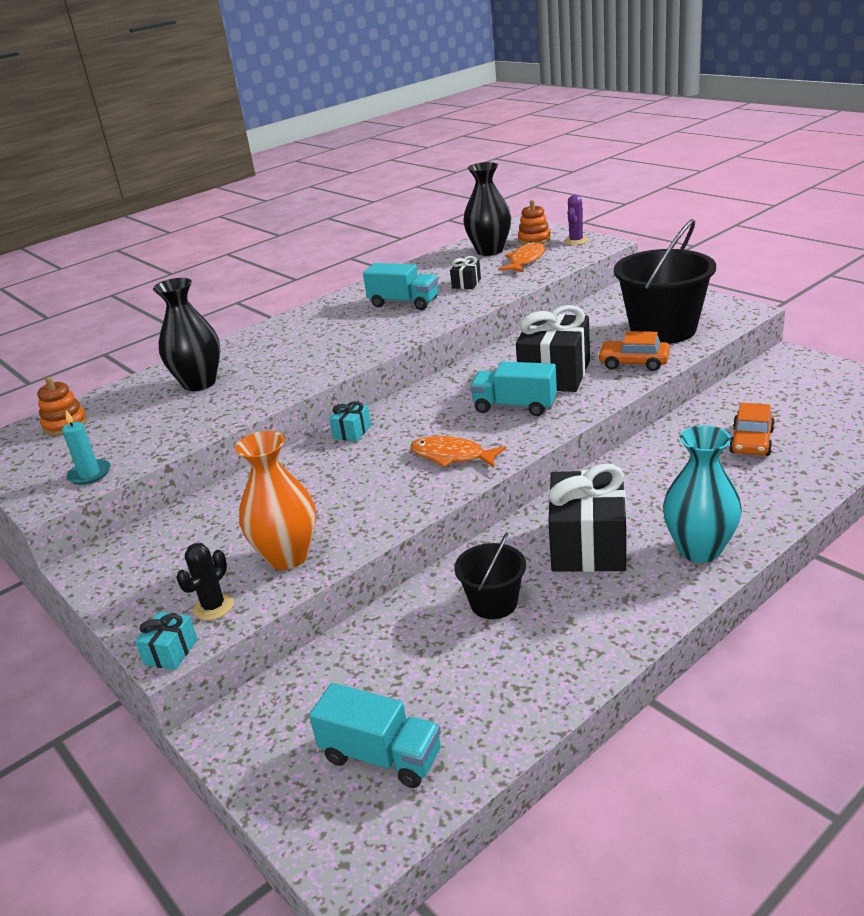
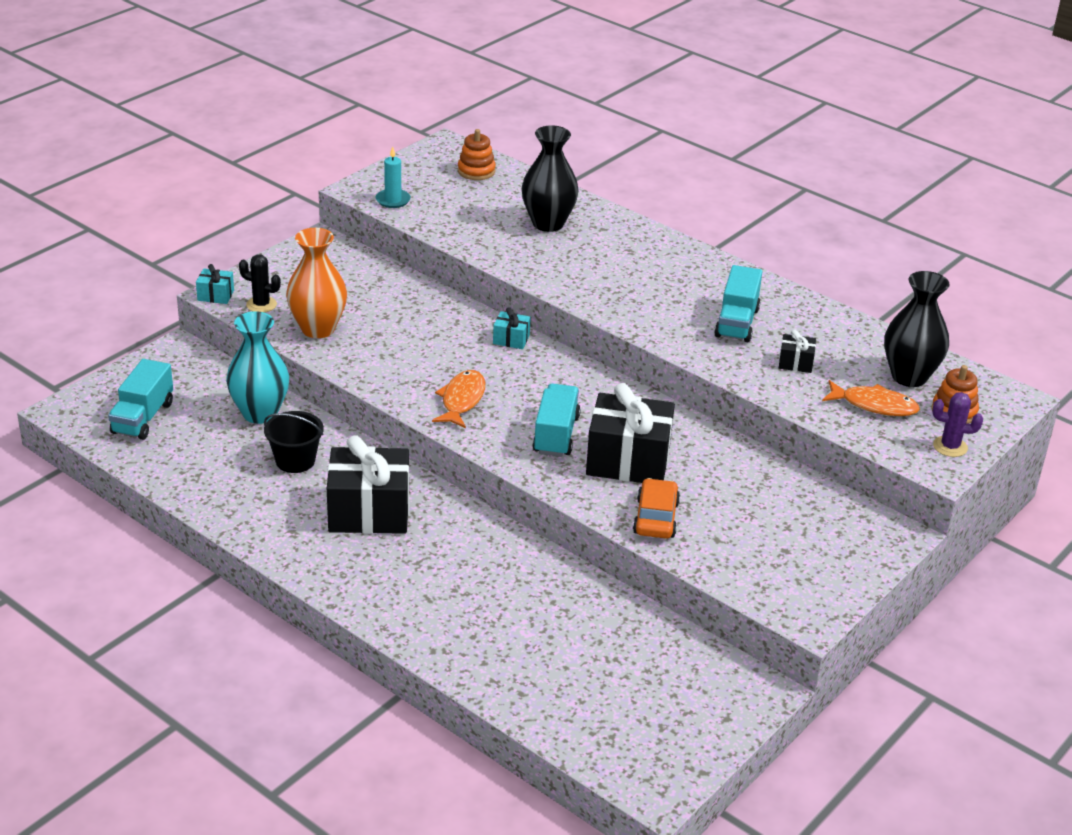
camera: 75 degrees right, 5 degrees up
(663, 330) = (747, 545): black bucket -> none
(699, 549) = (355, 578): turquoise vase -> turquoise vase (260, 413)
(751, 441) = (547, 632): orange car -> none

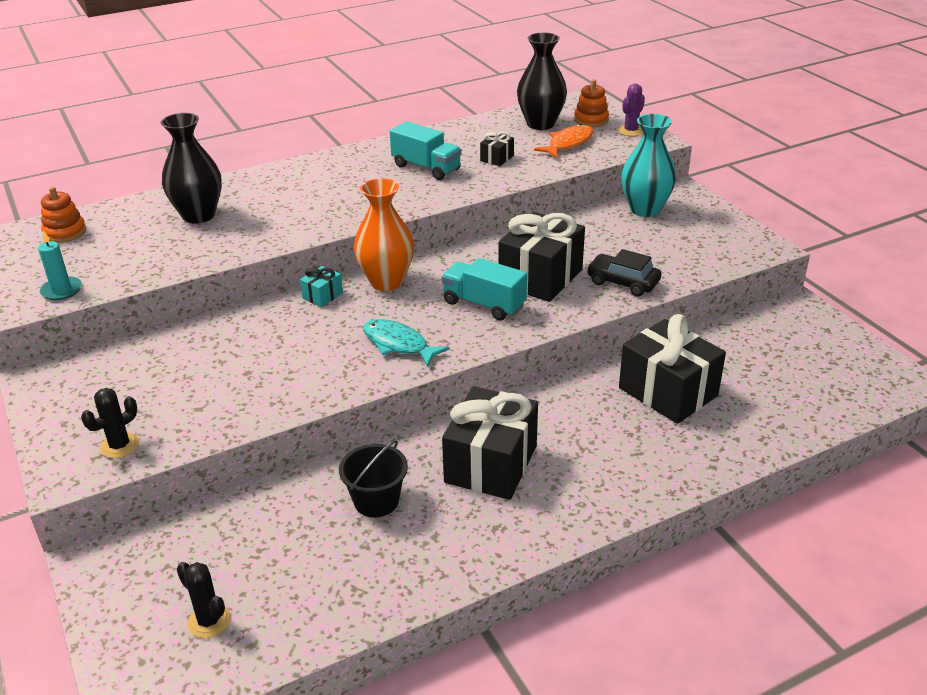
camera: 65 degrees left, 0 degrees up
(143, 418) = (209, 621): turquoise truck -> black cactus
(215, 295) = (66, 480): turquoise gift -> none
(260, 413) = (273, 512): turquoise vase -> turquoise vase (645, 209)
(318, 329) = (204, 412): orange vase -> orange vase (386, 281)
(461, 400) = (398, 344): orange fish -> turquoise fish
(534, 605) = (668, 392): none -> black gift
(656, 518) = (623, 282): orange car -> black car

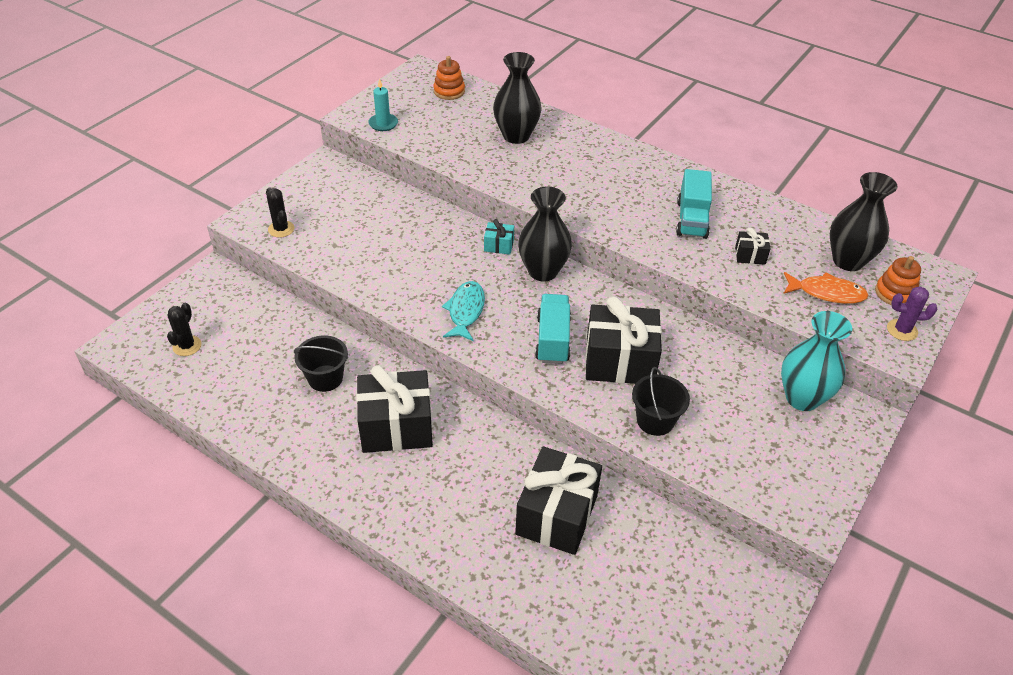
camera: 60 degrees right, 10 degrees up
(120, 446) = (281, 229): black cactus -> black cactus turned 45 degrees clockwise
(386, 281) = (543, 271): orange vase -> black vase
(623, 282) = (655, 420): black car -> black bucket

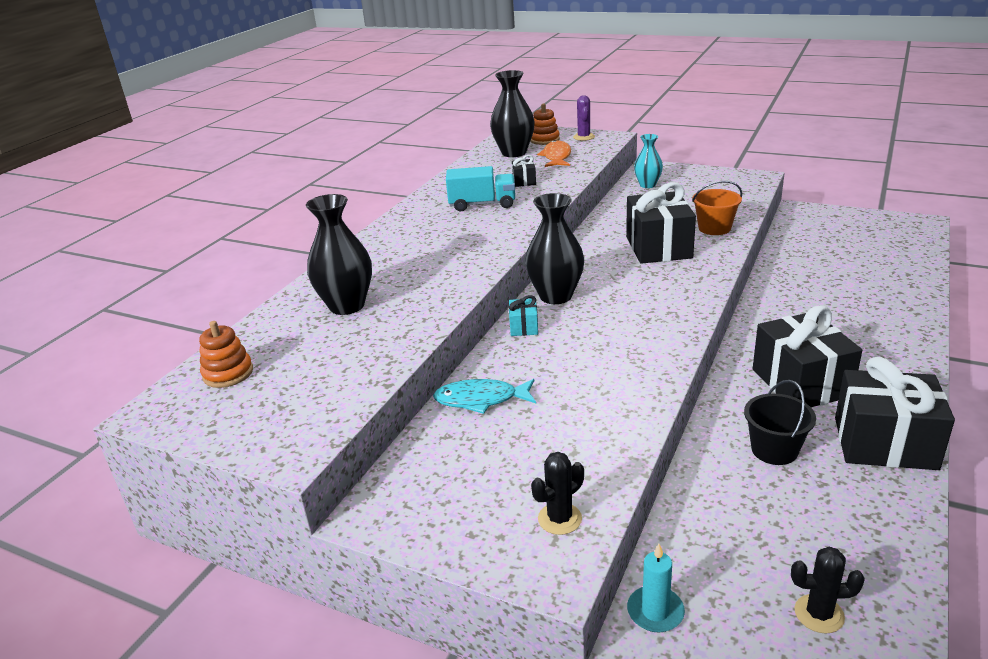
camera: 95 degrees left, 15 degrees down
(383, 124) = (319, 417): turquoise candle -> turquoise candle (655, 611)
(465, 311) = (643, 329): turquoise fish -> turquoise fish (481, 399)
(552, 340) = (653, 278): turquoise truck -> none
(557, 515) = (819, 286): black gift -> black gift (884, 443)
(655, 420) = (714, 228): black bucket -> orange bucket
(802, 398) = (647, 185): turquoise vase -> turquoise vase, size x0.62

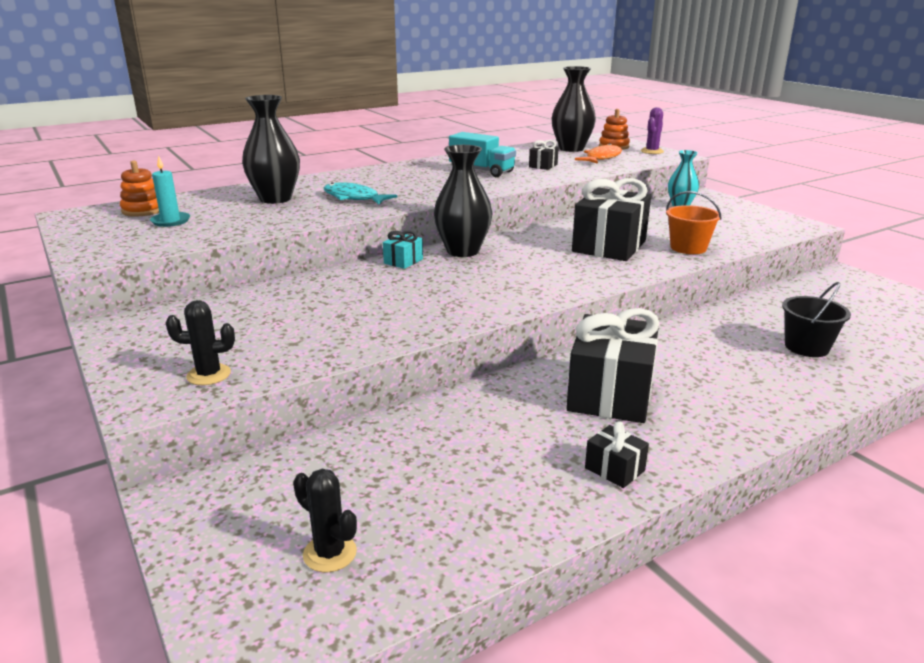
camera: 30 degrees right, 5 degrees down
(481, 399) = (293, 291): turquoise fish -> turquoise fish (354, 198)
(655, 611) = (217, 483): turquoise candle -> turquoise candle (170, 221)
(774, 450) = (498, 429): black bucket -> black bucket (806, 347)
(884, 443) = (614, 469): black gift -> black gift, size x0.45

